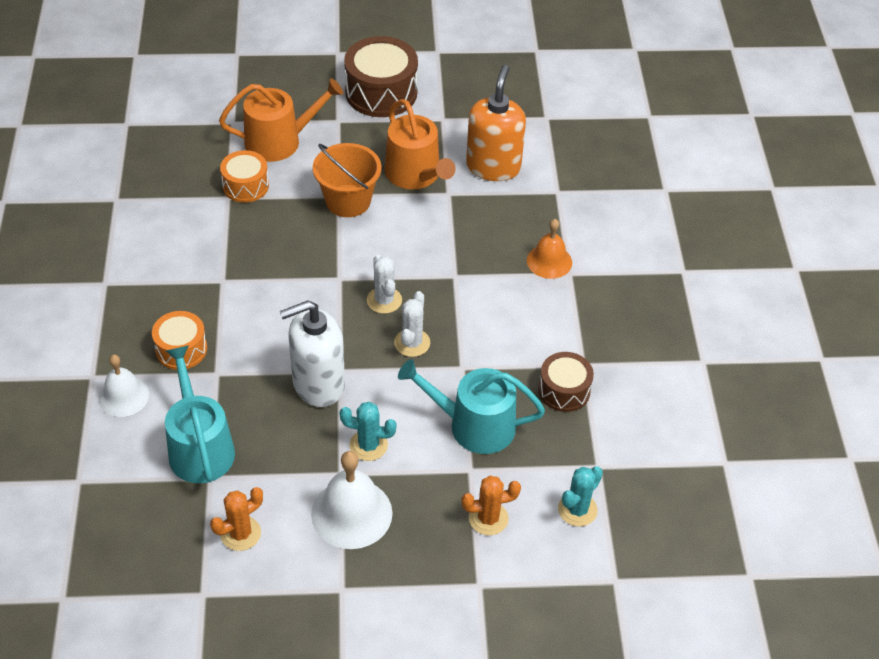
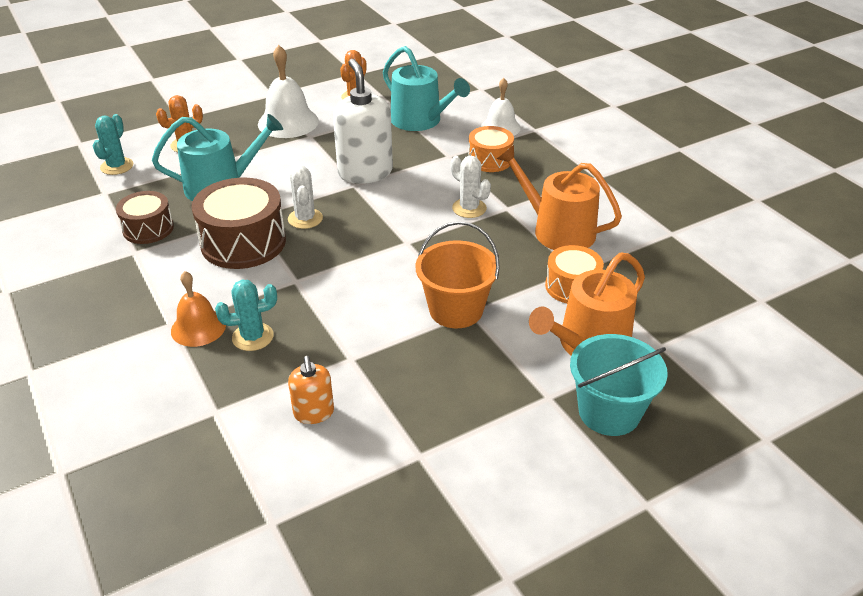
camera: 155 degrees right, 10 degrees down
(310, 99) = (609, 412): none -> turquoise bucket
(318, 384) = (365, 172): white soap dispenser -> white soap dispenser turned 60 degrees counterclockwise
(368, 445) = (299, 153): turquoise cactus -> turquoise cactus (253, 337)
(381, 92) = (530, 462): brown drum -> brown drum (243, 242)
(384, 300) = (352, 239): white cactus -> white cactus (469, 208)
(416, 175) = (403, 365): orange watering can -> orange watering can (557, 230)
(493, 166) = (314, 413): orange soap dispenser -> orange soap dispenser, size x0.53

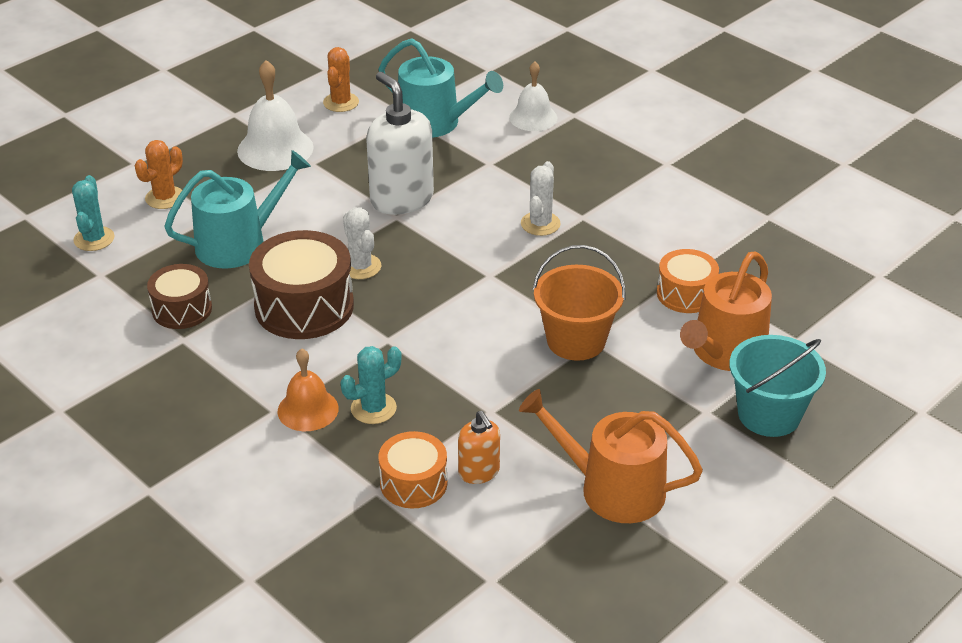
camera: 15 degrees left, 0 degrees up
(469, 208) = (540, 224): white cactus -> white cactus turned 75 degrees clockwise
(490, 160) = (538, 161): orange drum -> orange drum (413, 483)
(557, 230) = (646, 234): orange watering can -> orange watering can (612, 488)

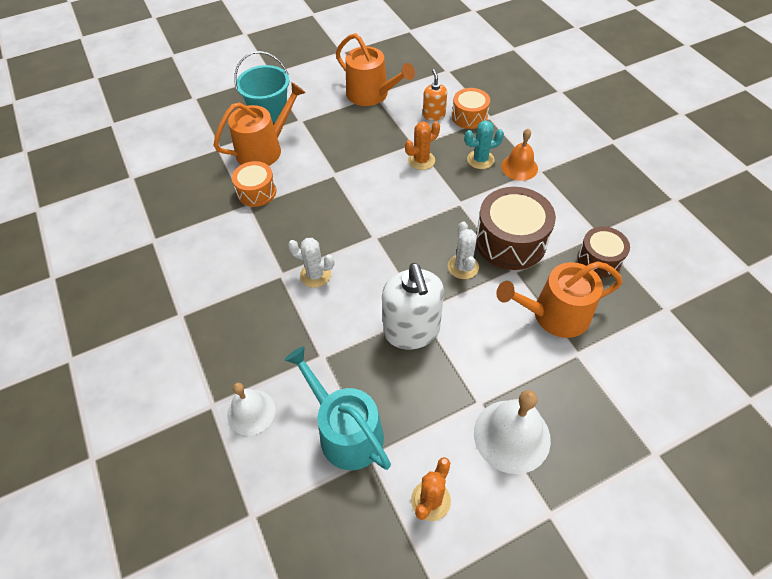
camera: 160 degrees left, 15 degrees up
(94, 239) = (679, 352): turquoise cactus -> none
(165, 198) = (620, 390): orange cactus -> orange cactus (421, 160)
(239, 243) = (554, 315): turquoise watering can -> orange watering can
(540, 224) = (315, 275): white cactus -> white cactus turned 75 degrees clockwise
(576, 340) = (344, 175): orange bucket -> none

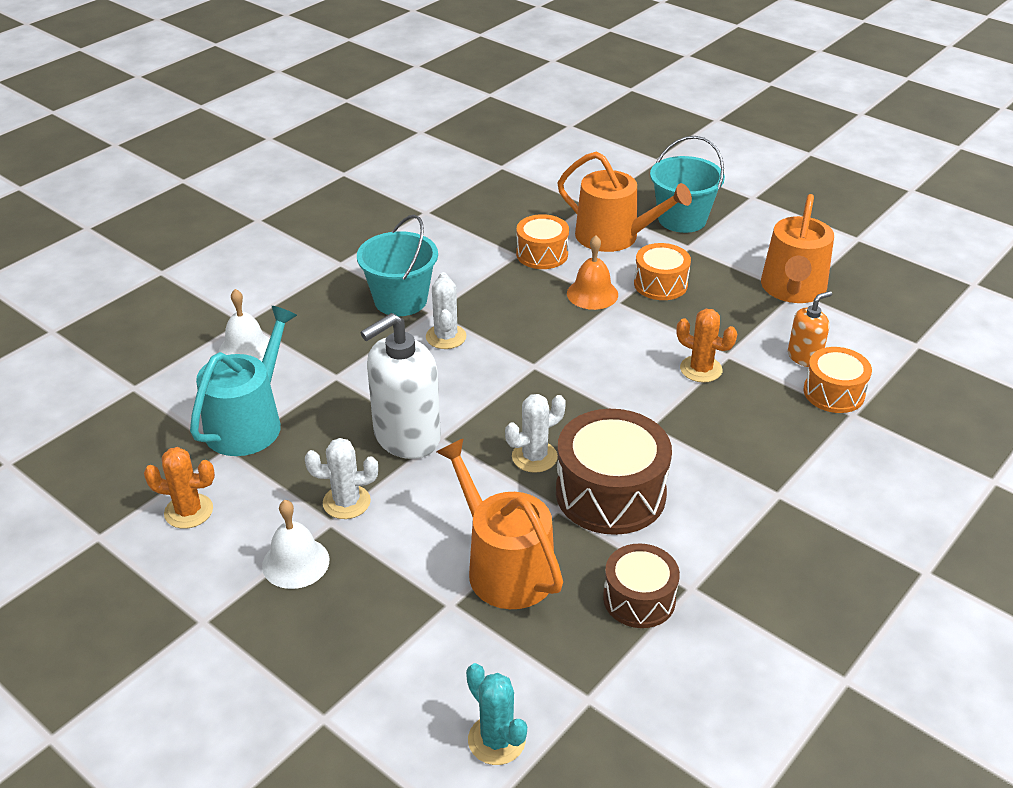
camera: 65 degrees right, 15 degrees down
(255, 289) = (400, 300): none -> turquoise bucket
(329, 147) = (660, 284): none -> orange drum
(463, 387) = (346, 502): none -> white cactus
(480, 160) = (750, 426): turquoise cactus -> turquoise cactus (496, 740)
(511, 435) = (295, 562): white bell -> white bell, size x0.65
(519, 167) = (767, 470): orange bell -> orange bell (592, 294)

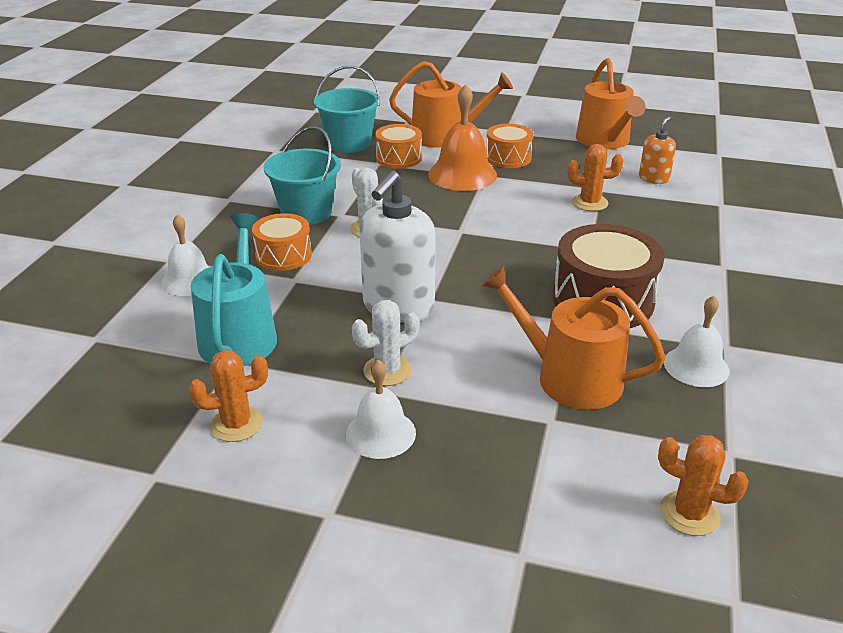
camera: 25 degrees left, 5 degrees down
(496, 740) = (689, 513): turquoise cactus -> orange cactus
(534, 457) = (519, 292): white cactus -> none
(592, 294) = (462, 174): orange bell -> orange bell, size x1.53
(639, 599) = (696, 366): brown drum -> white bell
(682, 219) = (485, 116): turquoise bucket -> turquoise bucket (349, 143)
(833, 393) = (695, 195): orange drum -> orange drum (283, 255)

